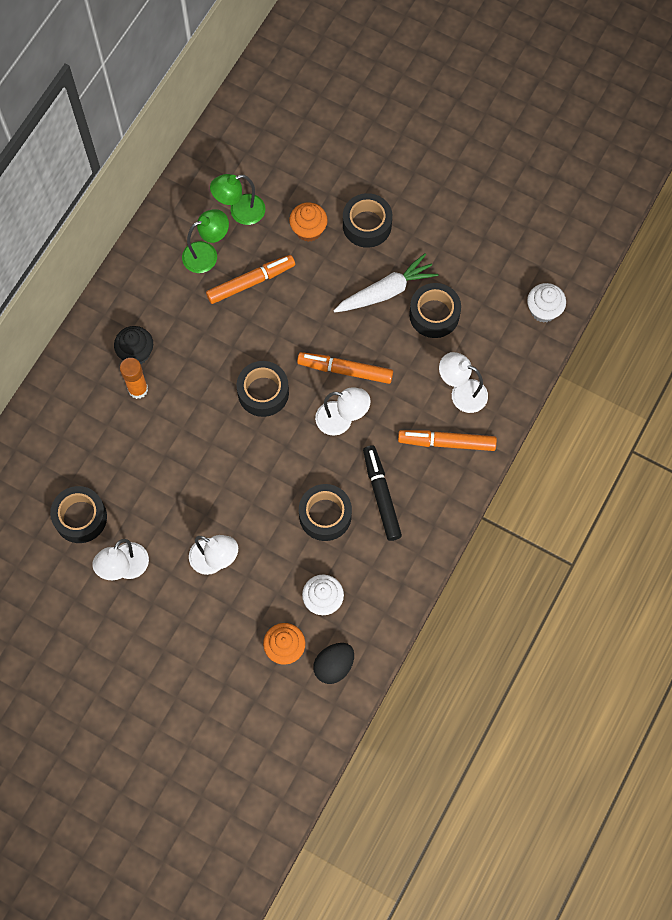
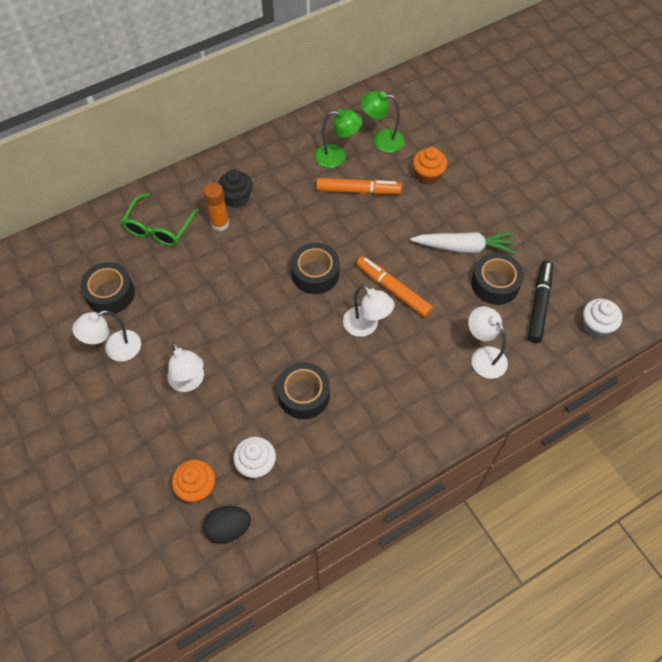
camera: 30 degrees right, 10 degrees down
(80, 426) = (159, 228): none -> green glasses
(367, 225) = (477, 193): black tape -> none
(381, 495) = (362, 404): black marker -> black marker (539, 304)
(446, 442) = (446, 390): orange marker -> none

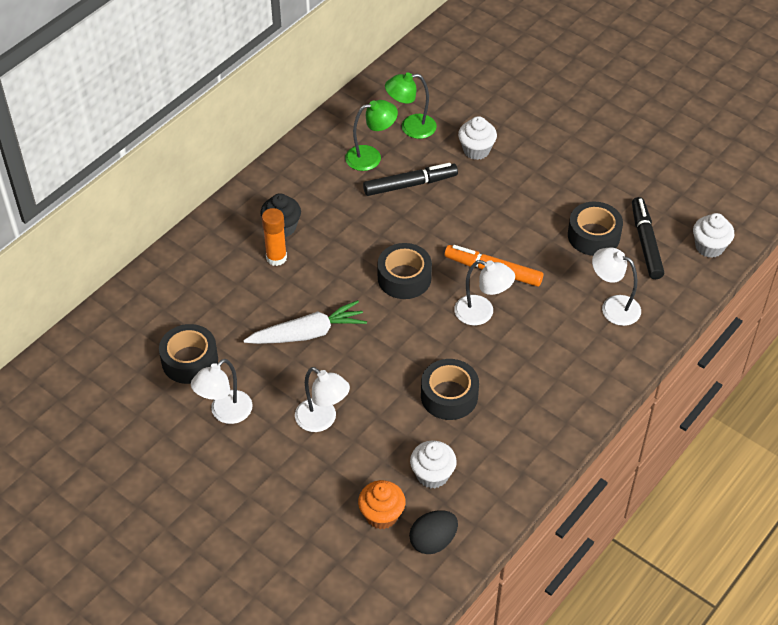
camera: 20 degrees left, 10 degrees down
(159, 228) = (210, 281): green glasses -> none
(358, 191) = (410, 185): orange marker -> black marker
(427, 175) = (476, 150): orange cupcake -> white cupcake
(464, 247) = (546, 210): white carrot -> white carrot (307, 333)

